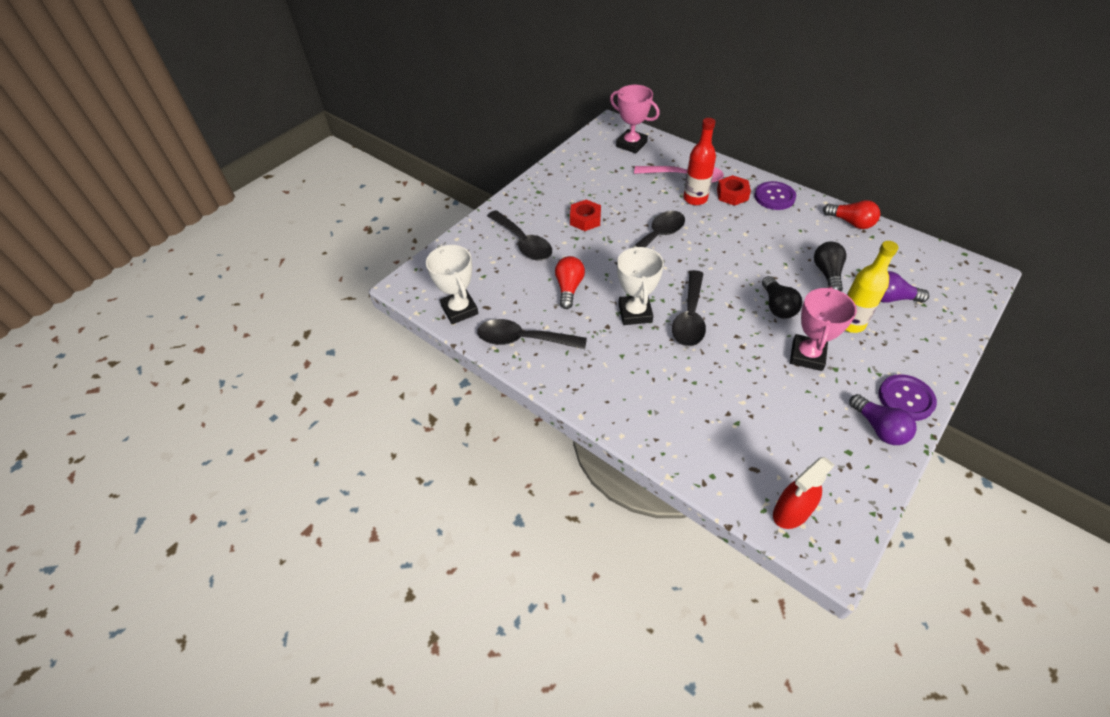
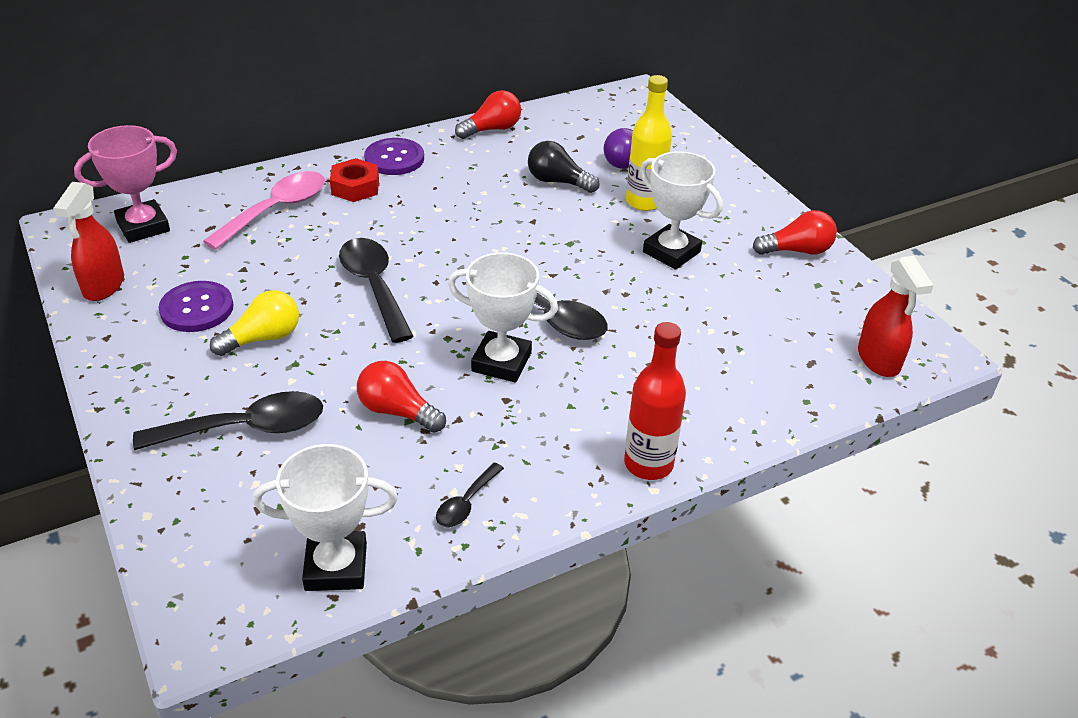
camera: 70 degrees left, 10 degrees down
(523, 339) = (466, 503): black spoon -> black spoon, size x0.51
(581, 155) = (103, 286): none -> red spray bottle
(585, 219) = (263, 338): red nut -> yellow light bulb
(695, 199) = (330, 219): red bottle -> red bottle (648, 464)
(777, 306) = (581, 239): black light bulb -> none
(807, 355) = (671, 252): pink trophy -> white trophy
(879, 428) = (797, 250): purple light bulb -> red light bulb
(906, 398) = (768, 216): purple button -> purple button (197, 308)

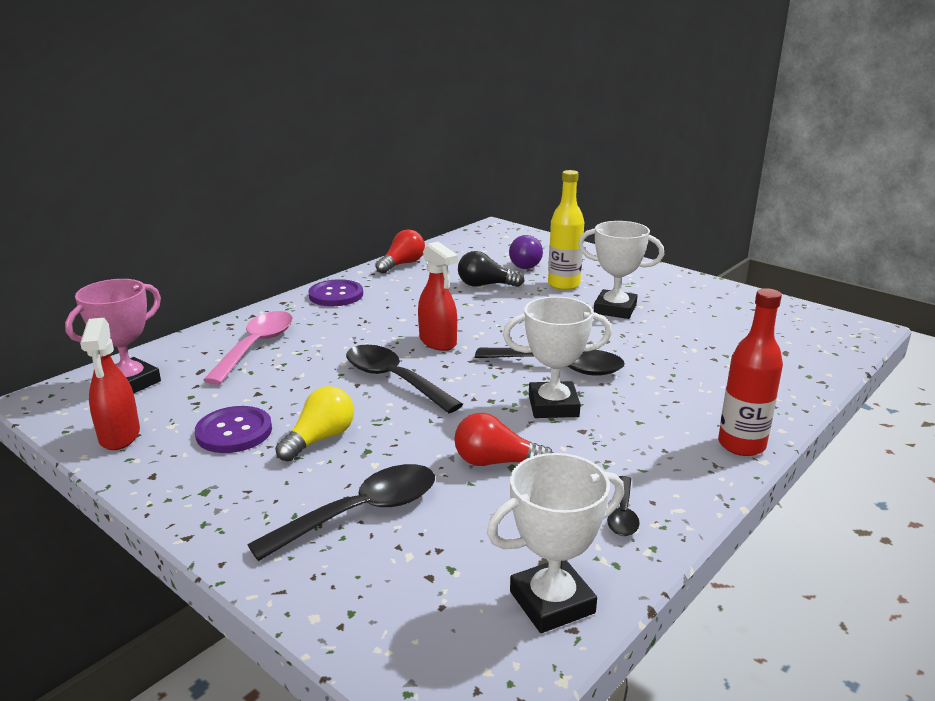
camera: 20 degrees left, 15 degrees down
(355, 187) = (317, 318): red nut -> none
(797, 250) = (702, 291): red light bulb -> none
(878, 360) = (828, 340): red spray bottle -> red spray bottle (438, 342)

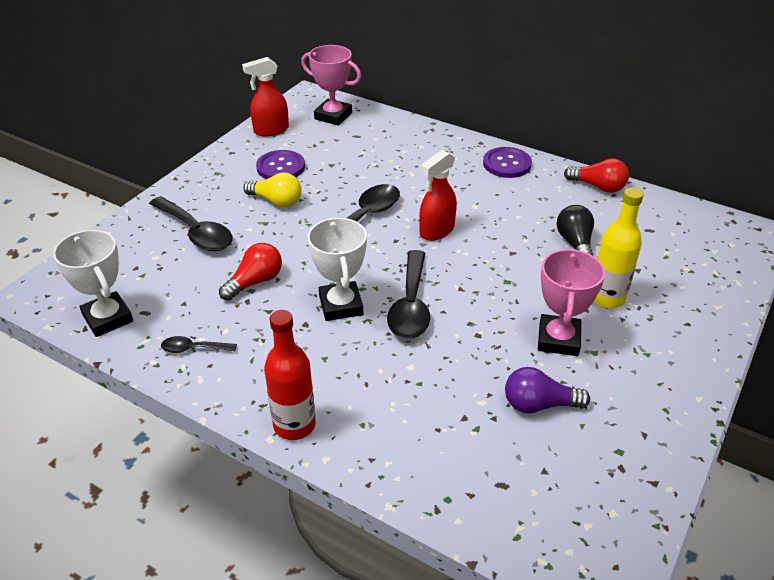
camera: 80 degrees right, 15 degrees up
(256, 347) = (398, 148): pink spoon -> none
(496, 462) = (255, 282): red light bulb -> red light bulb turned 45 degrees clockwise
(526, 264) = (651, 266): purple light bulb -> purple light bulb (539, 404)
(615, 309) = (558, 339): white trophy -> pink trophy

